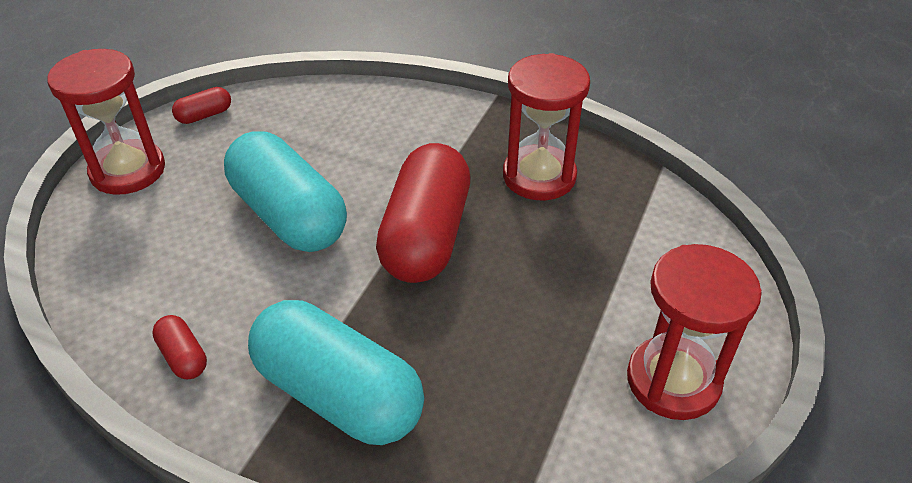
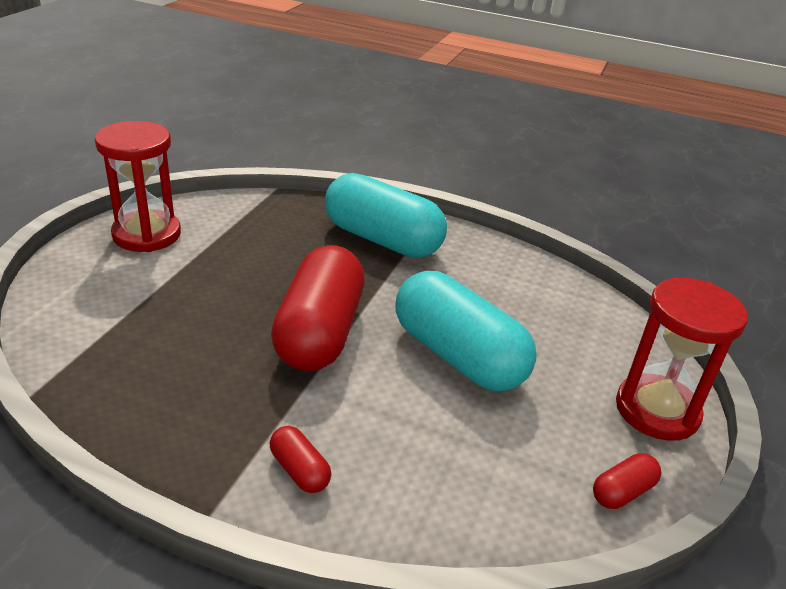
camera: 175 degrees right, 10 degrees down
(183, 356) = (498, 261): red capsule -> red capsule (300, 470)
(539, 176) = (185, 389): red hourglass -> none

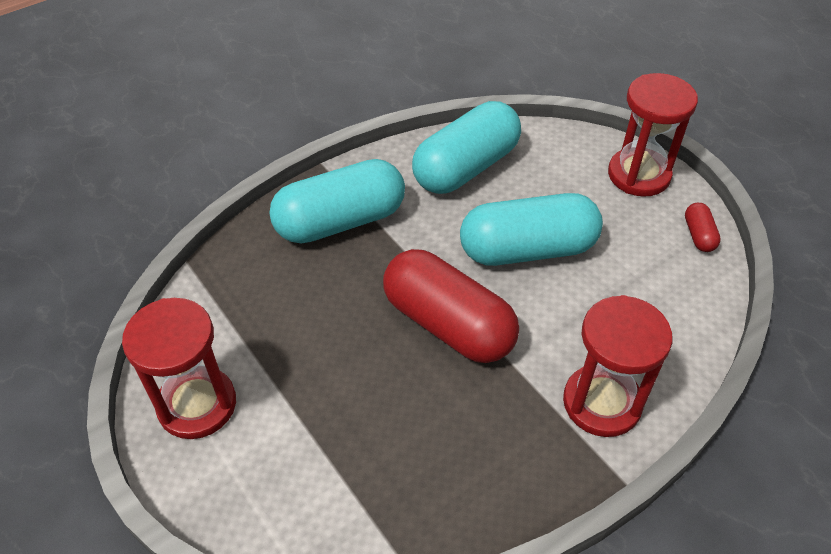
camera: 55 degrees left, 15 degrees up
(300, 470) = (602, 403): red capsule -> red hourglass
(520, 286) = (466, 167): none -> turquoise capsule

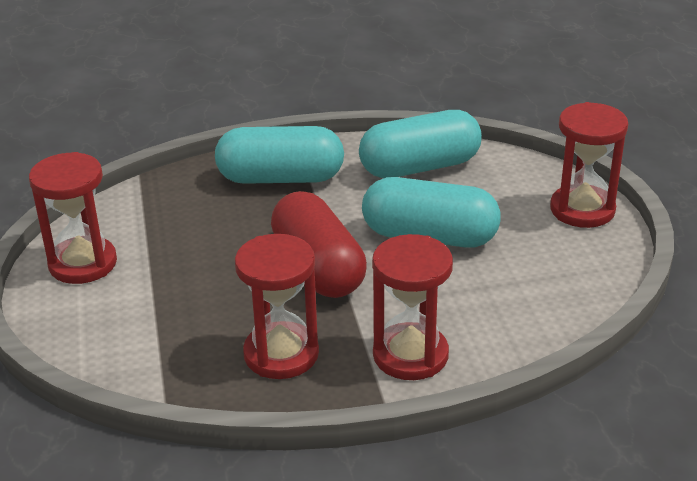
camera: 25 degrees right, 15 degrees down
(481, 449) = (281, 354): none -> red hourglass
(698, 235) = (604, 267): red capsule -> none

